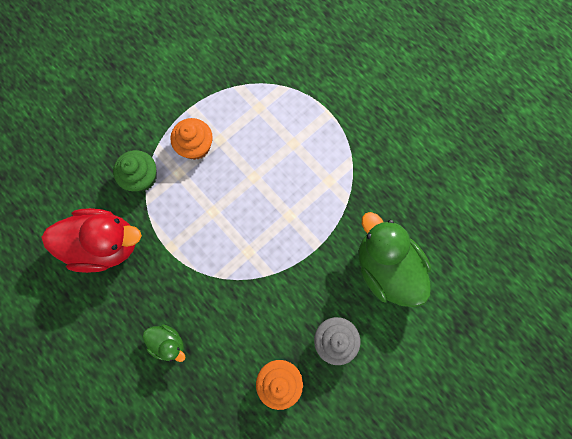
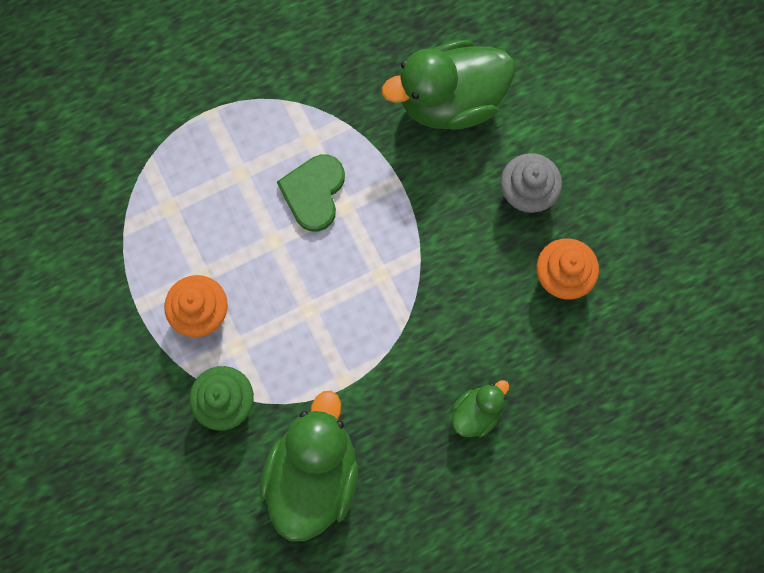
camera: 75 degrees left, 0 degrees up
(106, 244) = (313, 474): red duck -> green duck
(293, 193) = (314, 192): none -> green heart

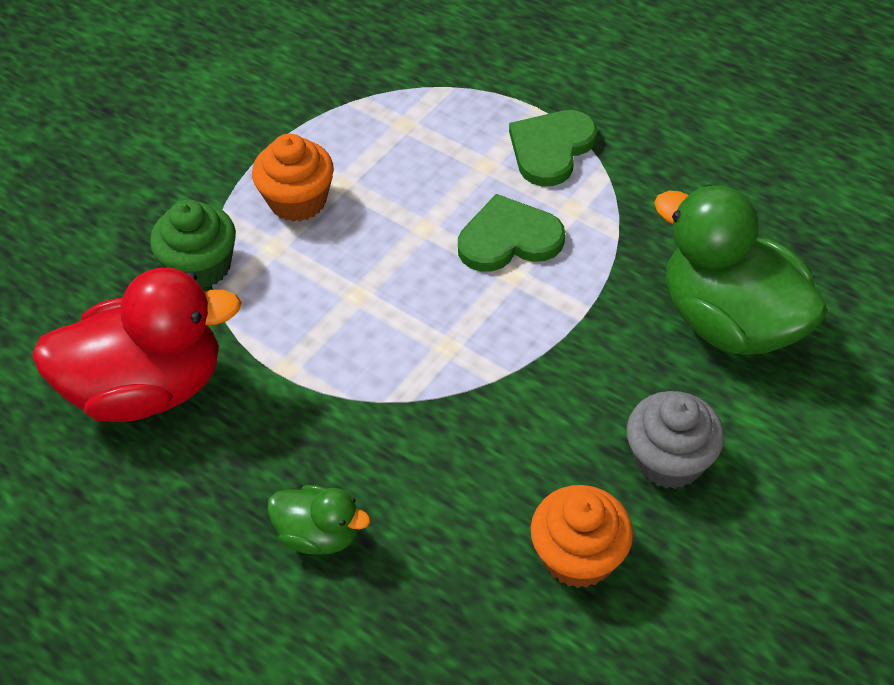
camera: 65 degrees right, 25 degrees down
(250, 124) = (551, 149): none -> green heart
(313, 474) = (148, 387): green duck -> red duck

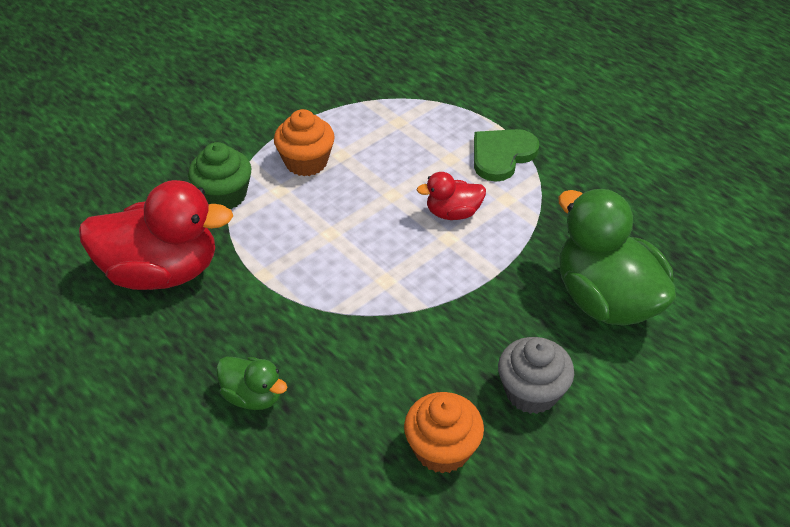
camera: 10 degrees right, 5 degrees down
(509, 239) = (453, 213): green heart -> red duck

